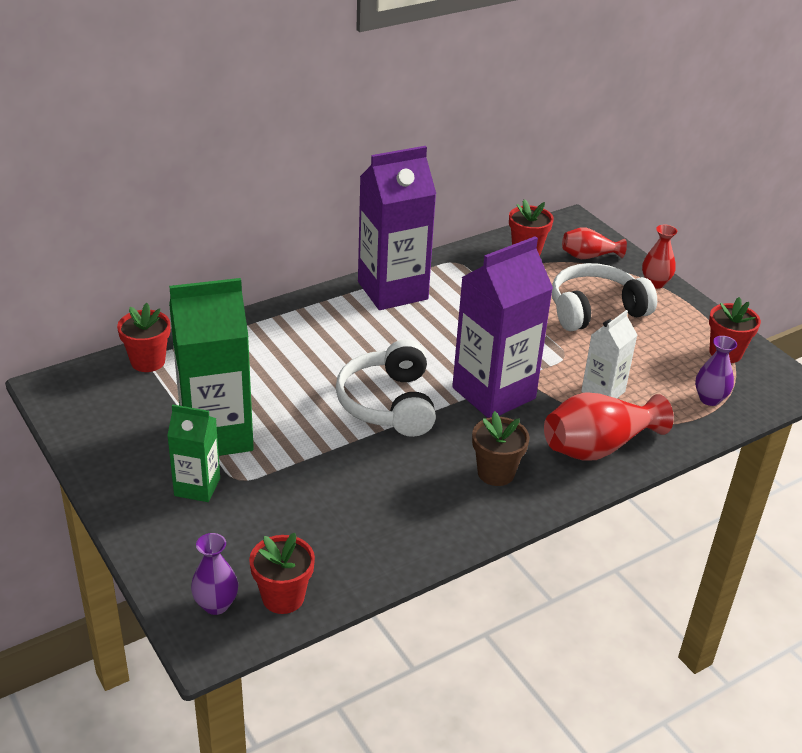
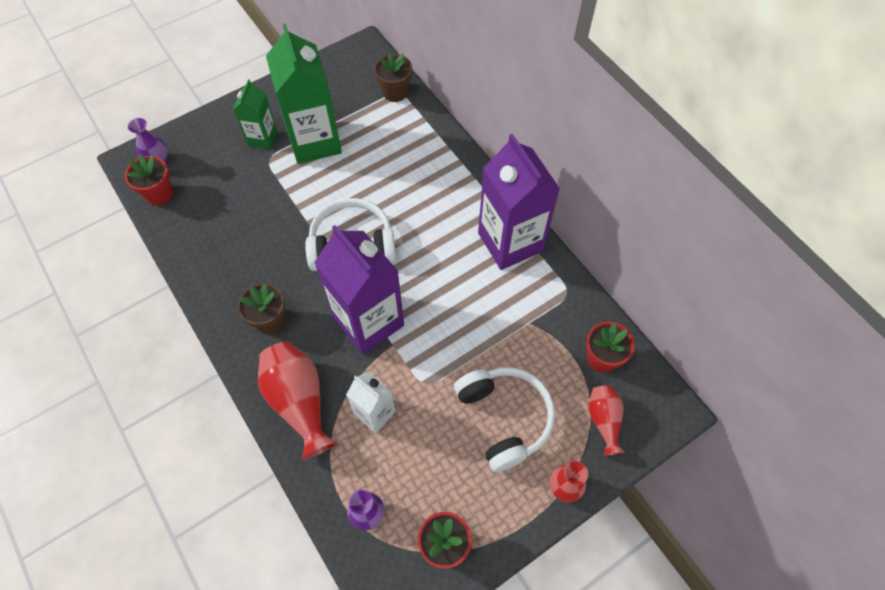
camera: 90 degrees right, 25 degrees up
(148, 361) = (395, 92): red flower pot -> brown flower pot

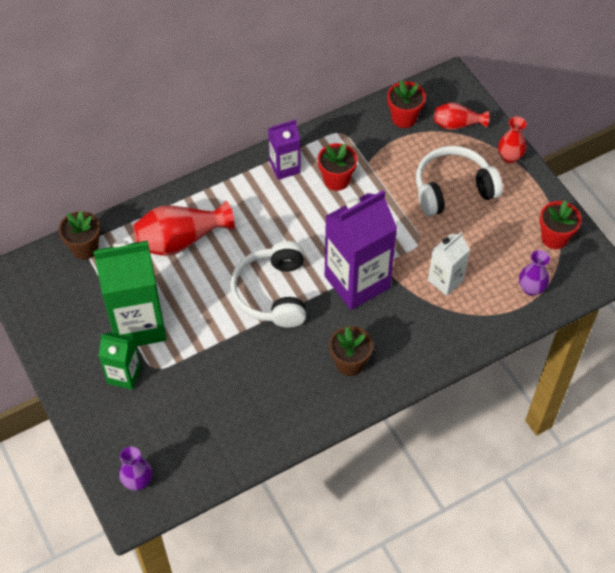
camera: 85 degrees left, 5 degrees down
(159, 194) = (185, 475): red flower pot -> red flower pot (336, 180)
(299, 401) = (432, 338): red vase -> red vase (180, 240)
(510, 242) = (284, 167): purple carton -> purple carton, size x0.54

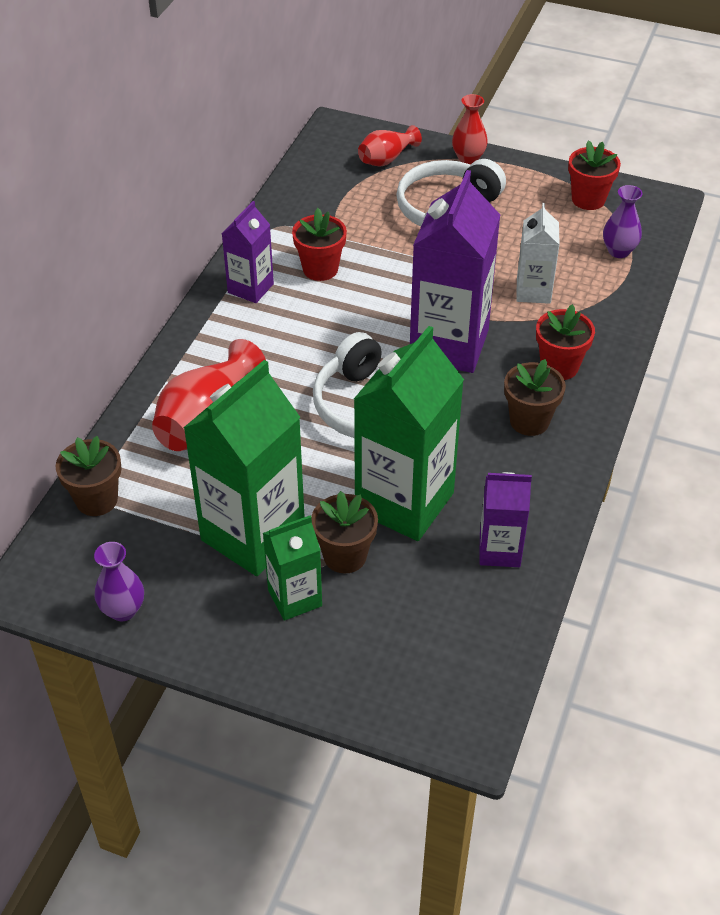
camera: 40 degrees left, 10 degrees down
(138, 481) = (438, 696): purple vase -> purple vase (123, 610)
(170, 370) = (345, 556): none -> brown flower pot
(231, 362) = (404, 502): none -> green carton
(250, 427) = (499, 550): none -> purple carton
(404, 118) = (327, 180): red flower pot -> red flower pot (559, 366)

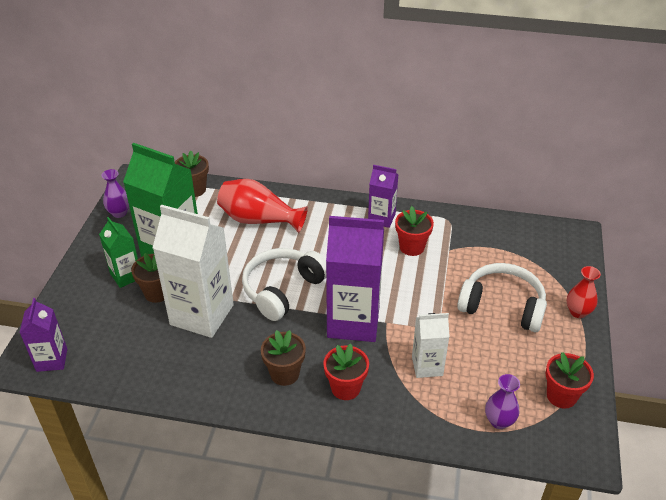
camera: 80 degrees right, 5 degrees down
(386, 159) = (552, 264): red vase -> none
(404, 502) = (202, 315): green carton -> white carton
(499, 550) = (164, 366): purple carton -> purple carton (52, 360)

